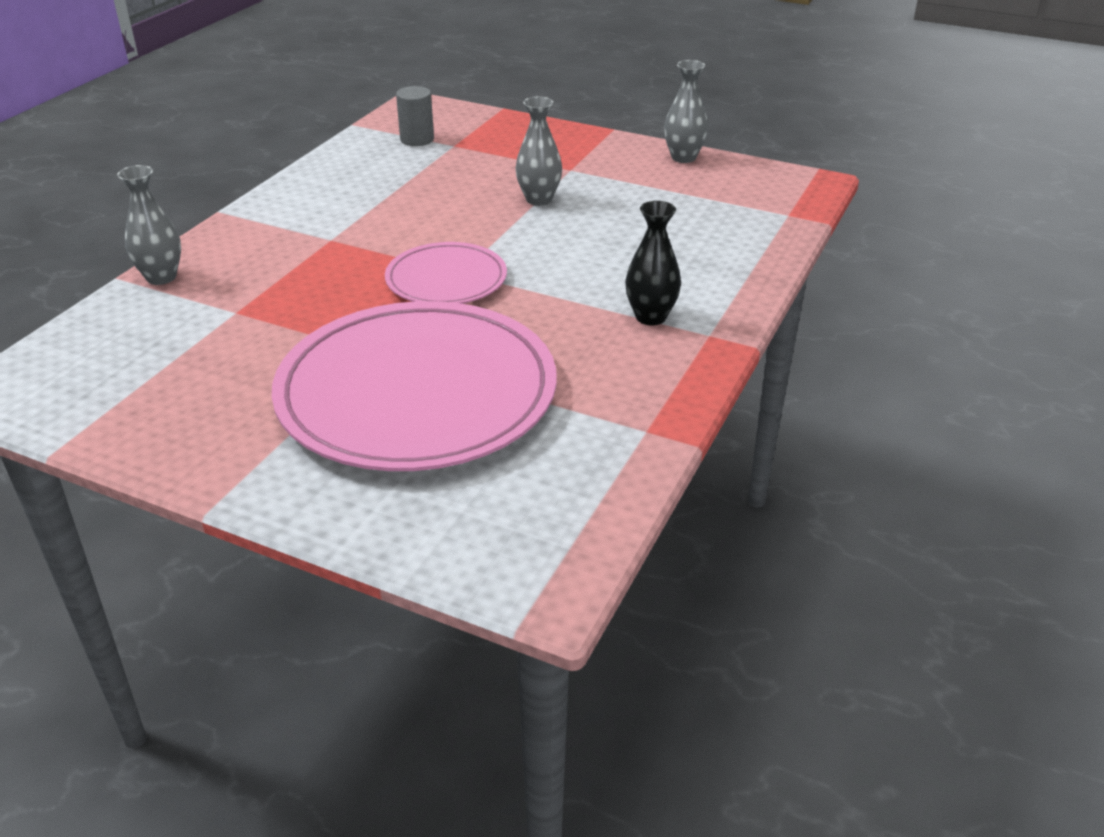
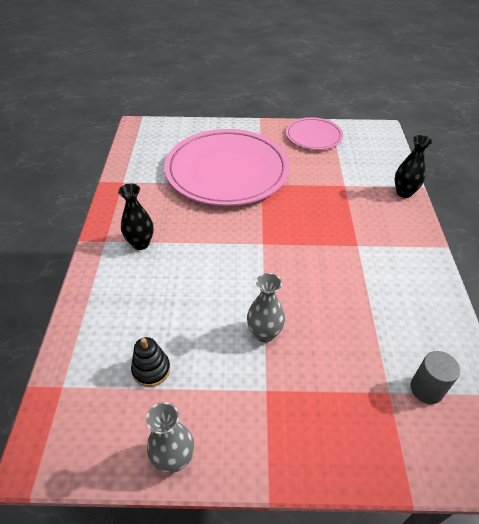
camera: 155 degrees right, 10 degrees up
(161, 277) = (404, 192): grey vase -> black vase
(446, 279) = (266, 235): pink plate -> pink plate (313, 136)
(684, 204) = (151, 369): none -> black stacking toy

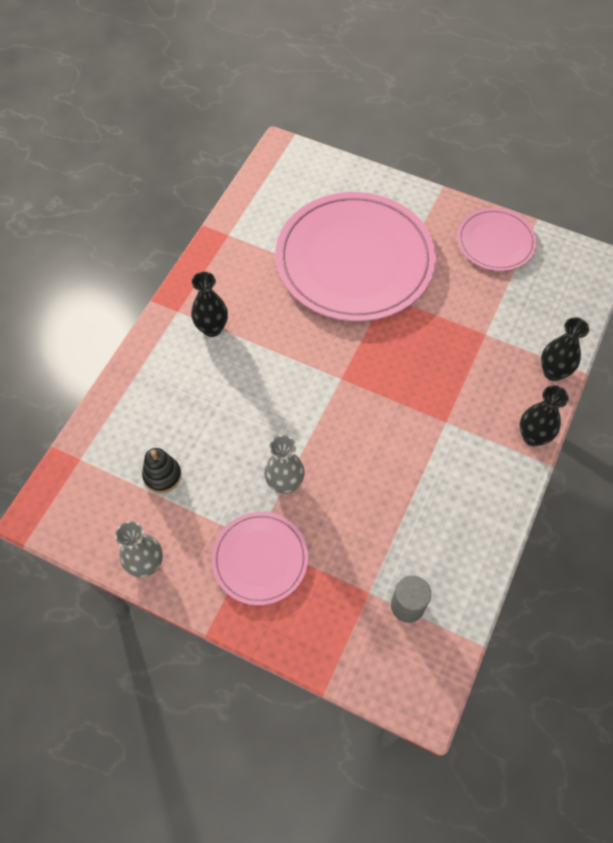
camera: 25 degrees right, 15 degrees up
(280, 405) = (260, 559): none -> pink plate
(422, 234) = (533, 436): none -> black vase

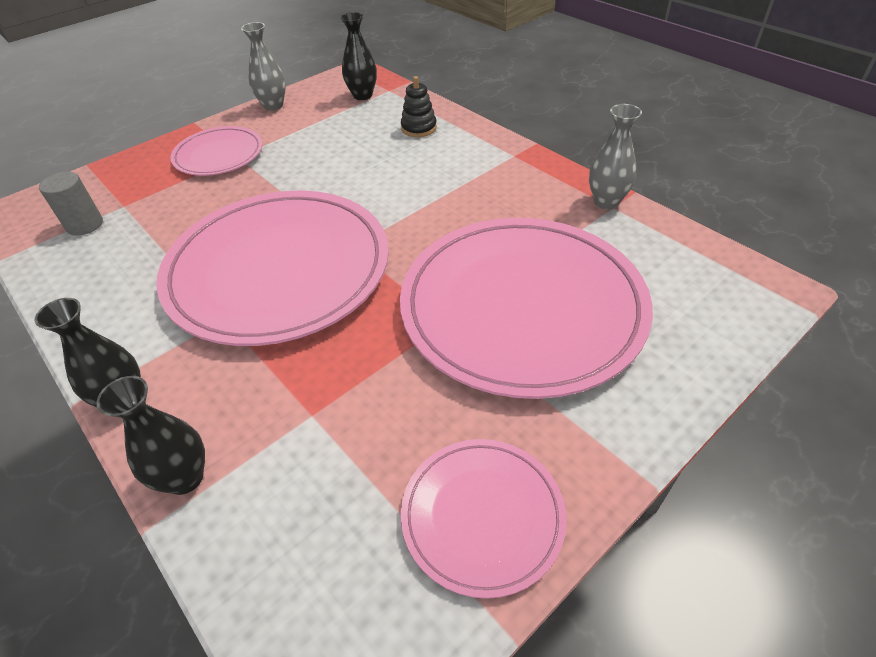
camera: 115 degrees right, 15 degrees down
(162, 475) = (340, 122): black stacking toy -> black stacking toy (419, 128)
(212, 328) = (478, 172): black vase -> black vase (362, 95)
(285, 483) = (270, 181): grey vase -> grey vase (606, 202)
(387, 413) = (278, 270): none -> pink plate

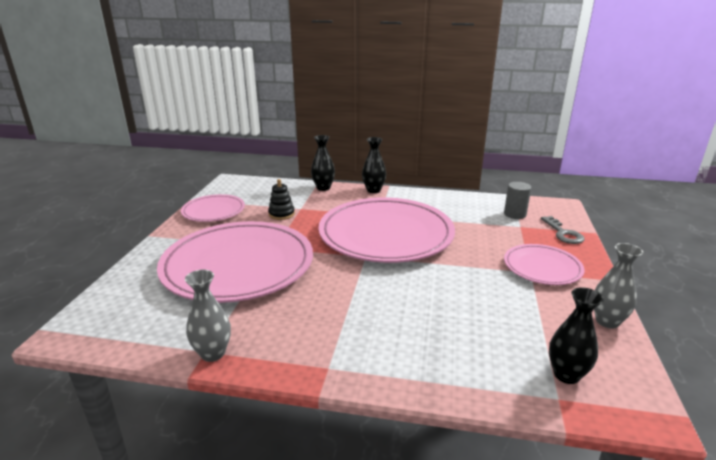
camera: 140 degrees right, 20 degrees down
(113, 177) = (563, 233): none -> grey key
(419, 128) = (449, 358): black stacking toy -> black stacking toy (281, 214)

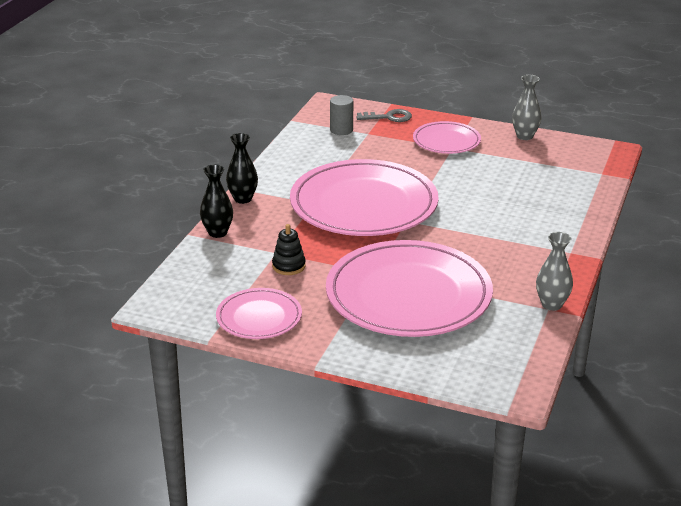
camera: 80 degrees left, 5 degrees up
(566, 375) = (580, 165): black vase -> none

